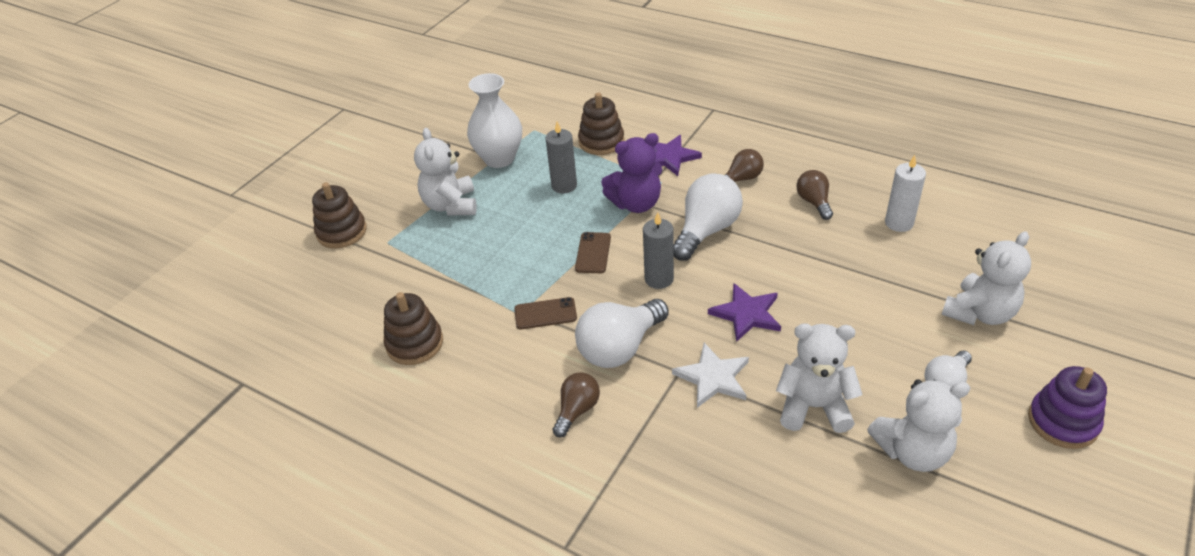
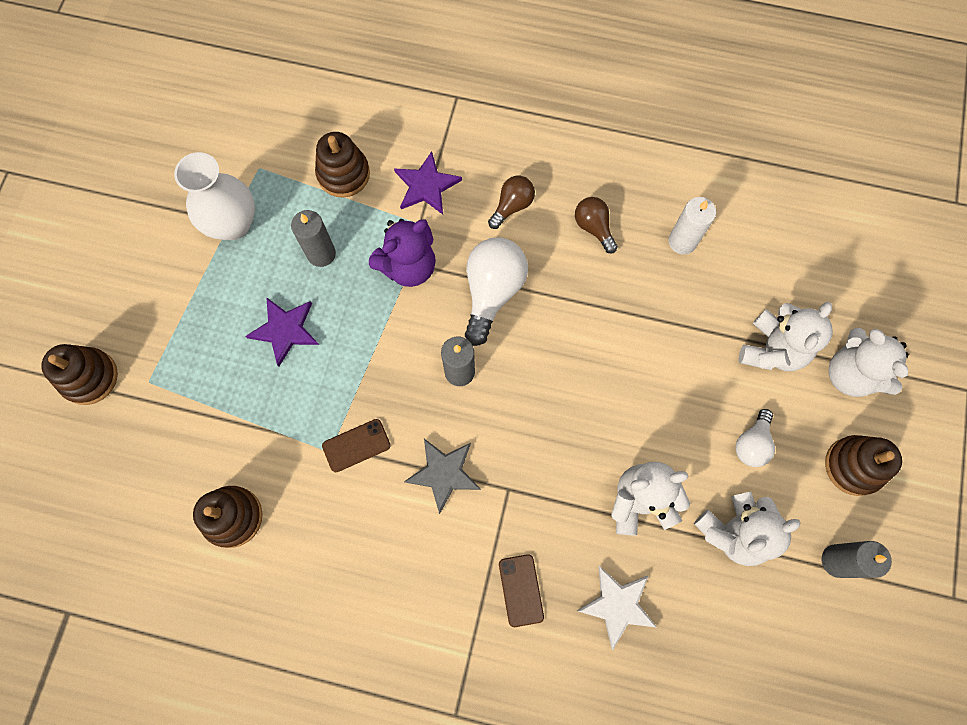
camera: 20 degrees left, 30 degrees up
(451, 205) = (202, 310): white teddy bear -> white teddy bear (850, 374)
(577, 410) = (423, 560): brown light bulb -> none
(593, 253) = (382, 349): brown phone -> brown phone (521, 590)
(620, 348) = (444, 473): white light bulb -> grey star
(713, 377) = (542, 489): white star -> white star (617, 605)
(746, 314) = (557, 400): purple star -> purple star (285, 330)
(1033, 502) = (837, 561): none -> grey candle
(1062, 422) = (853, 466): purple stacking toy -> brown stacking toy

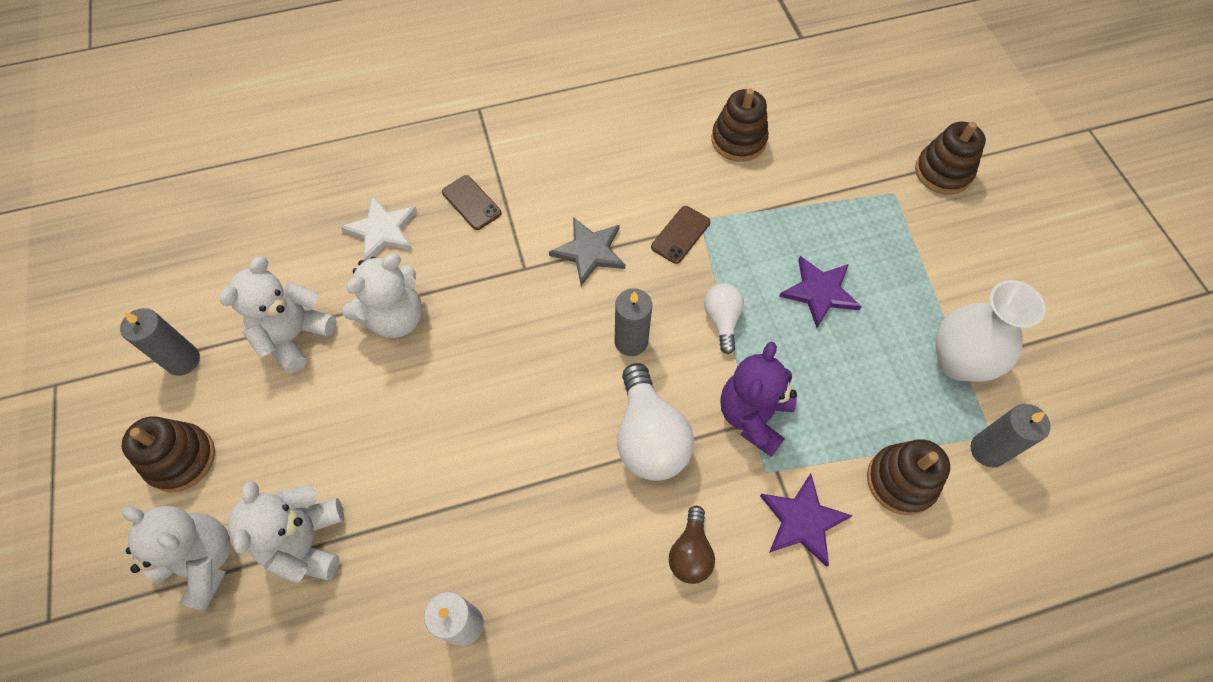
camera: 150 degrees right, 10 degrees down
(321, 254) = (848, 380): grey candle -> grey candle (988, 450)
(593, 227) = (580, 580): brown light bulb -> none
(751, 443) = (300, 426): white light bulb -> white light bulb (722, 320)

